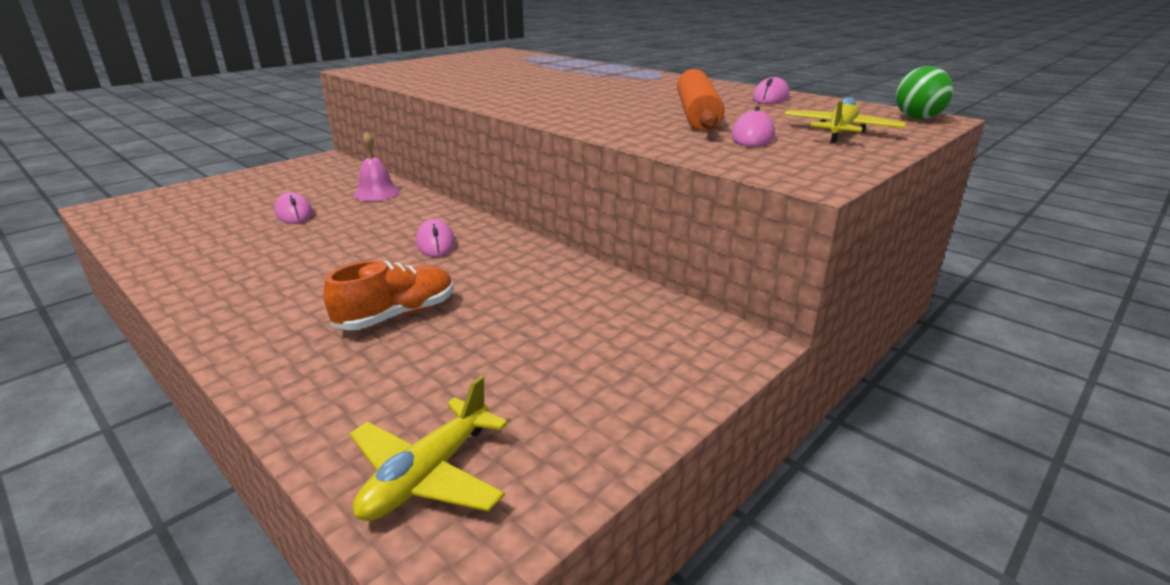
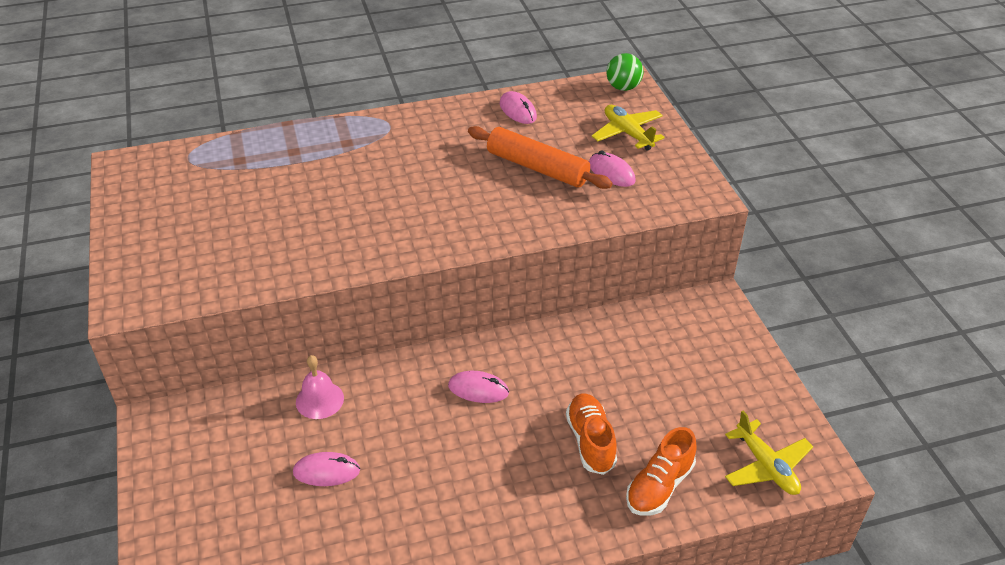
camera: 60 degrees left, 15 degrees up
(340, 381) = (659, 486): none -> orange shoe

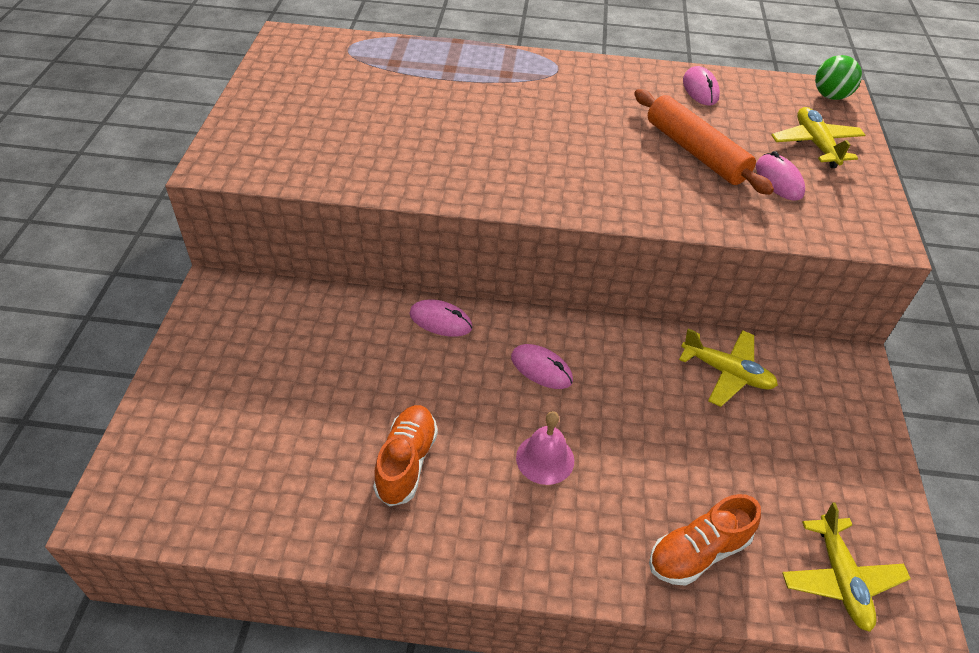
camera: 20 degrees right, 5 degrees up
(319, 400) = (377, 323): pink bell -> pink bell (545, 459)
(326, 471) = (348, 399): pink mouse -> pink mouse (440, 321)
(590, 441) = (639, 470): orange shoe -> orange shoe (406, 462)
(626, 341) = (726, 373): none -> yellow plane

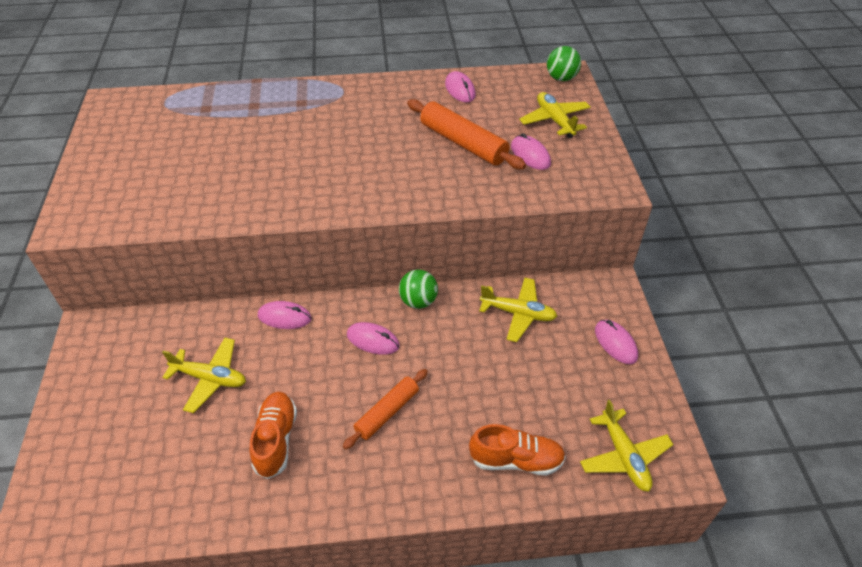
camera: 10 degrees left, 0 degrees up
(342, 374) = (210, 378): none -> yellow plane
(545, 459) = (387, 412): pink bell -> orange rolling pin
(604, 333) = (418, 301): none -> green ball
(698, 552) = (516, 460): orange shoe -> orange shoe turned 135 degrees counterclockwise
(848, 434) = (615, 343): none -> pink mouse

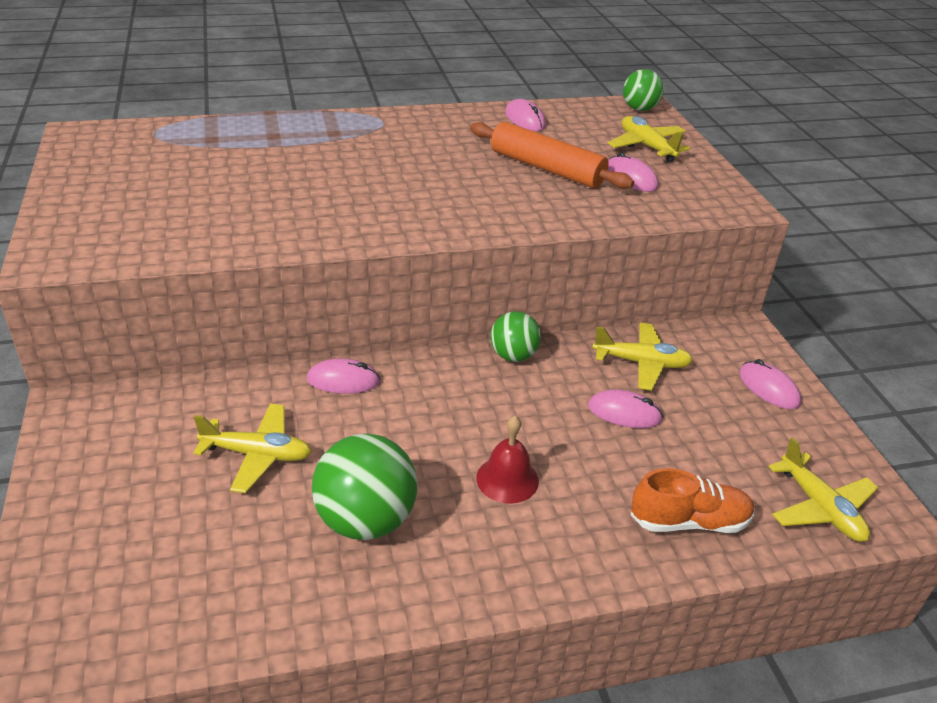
camera: 10 degrees left, 10 degrees down
(276, 440) = (365, 520): orange shoe -> green ball
(373, 340) = (466, 400): pink mouse -> pink mouse (624, 413)
(387, 412) = (507, 479): orange rolling pin -> red bell

